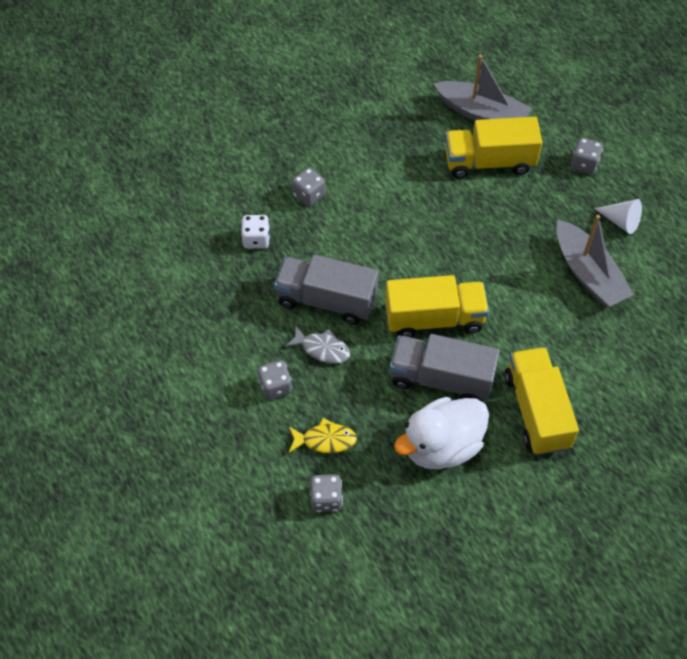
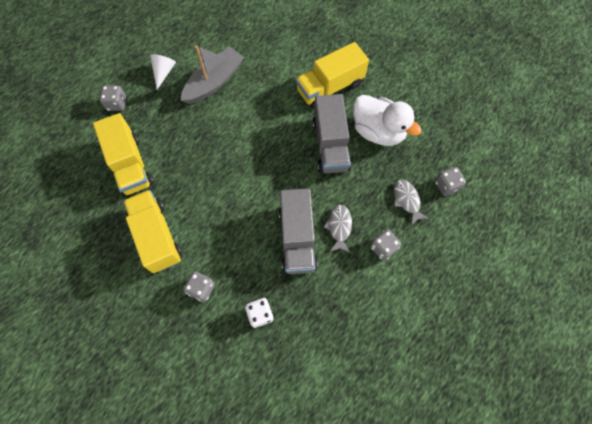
camera: 110 degrees left, 10 degrees up
(325, 440) = (407, 200): yellow fish -> grey fish
(434, 318) = (285, 162): yellow truck -> yellow truck (157, 236)
(482, 113) = (80, 183): grey boat -> none

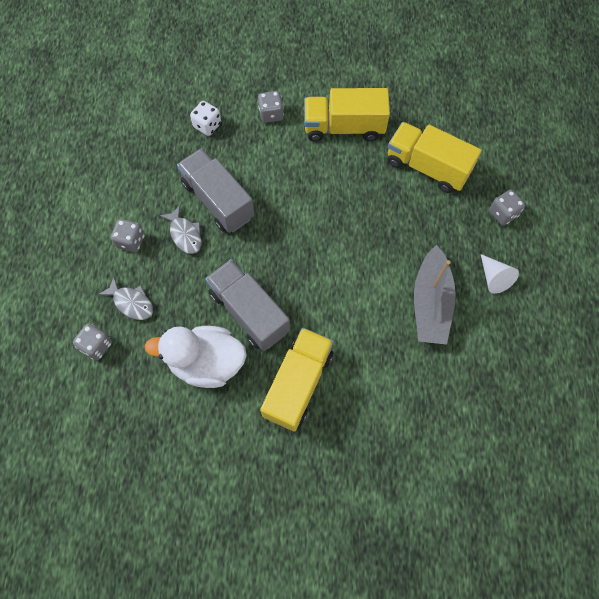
camera: 145 degrees right, 0 degrees up
(157, 236) = (344, 127): yellow truck -> yellow truck turned 150 degrees clockwise

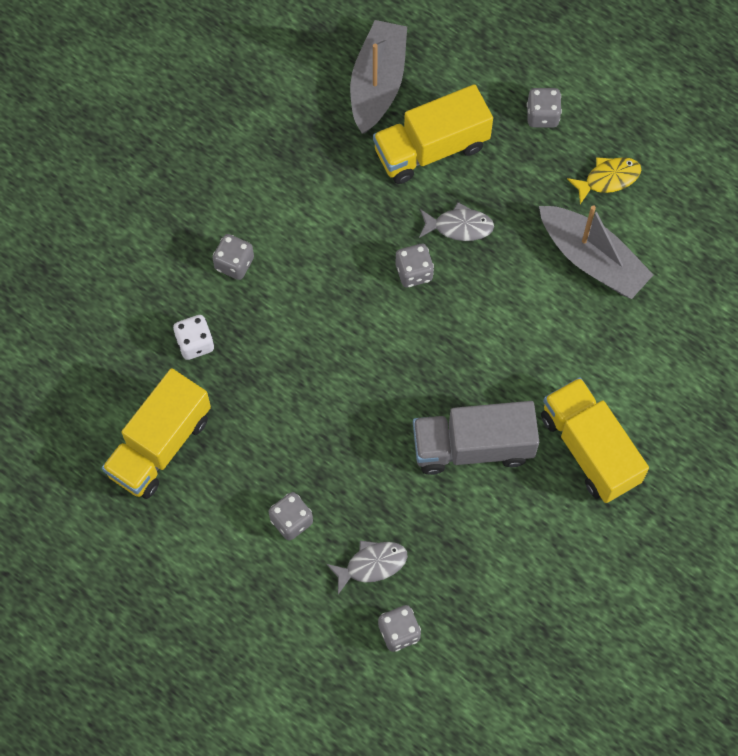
camera: 55 degrees left, 0 degrees up
(185, 234) = (326, 456): grey fish -> grey fish (459, 226)
(206, 362) = (501, 527): white duck -> none
(218, 200) = (308, 394): grey truck -> none
(339, 207) = (414, 272): none -> grey dice
(344, 127) = (314, 198): yellow truck -> yellow truck (160, 445)
(444, 114) = (377, 84): none -> grey boat
(494, 278) = (608, 179): white cone -> yellow fish

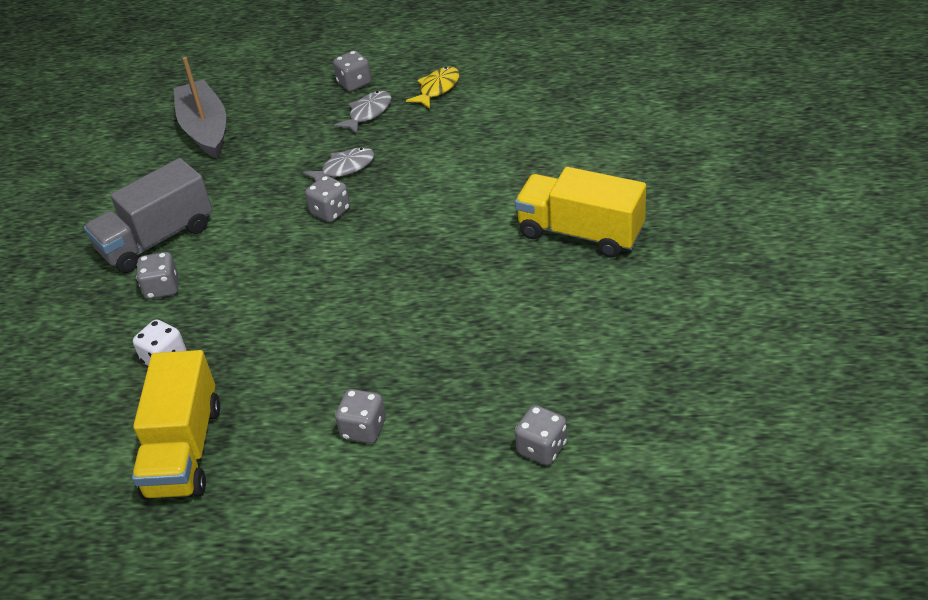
camera: 30 degrees left, 25 degrees down
(372, 564) = (469, 414): grey fish -> grey fish (368, 113)
(431, 149) = (281, 140): yellow truck -> none
(473, 447) = (483, 285): grey truck -> grey truck (157, 239)
(592, 259) = (469, 132): grey boat -> none

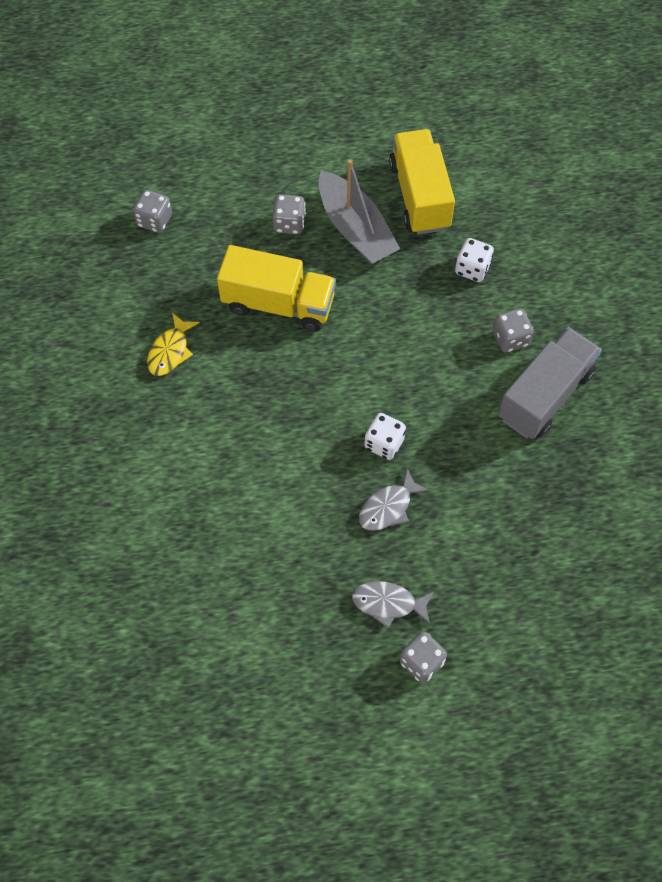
camera: 165 degrees right, 20 degrees up
(205, 129) = (573, 564): grey boat -> grey boat (355, 229)
(330, 211) = (384, 443): grey dice -> white dice
(368, 113) = (388, 603): grey fish -> grey fish turned 75 degrees clockwise
(437, 88) = (315, 655): yellow fish -> yellow fish (170, 351)
(580, 233) = (133, 432): yellow truck -> yellow truck (278, 304)

